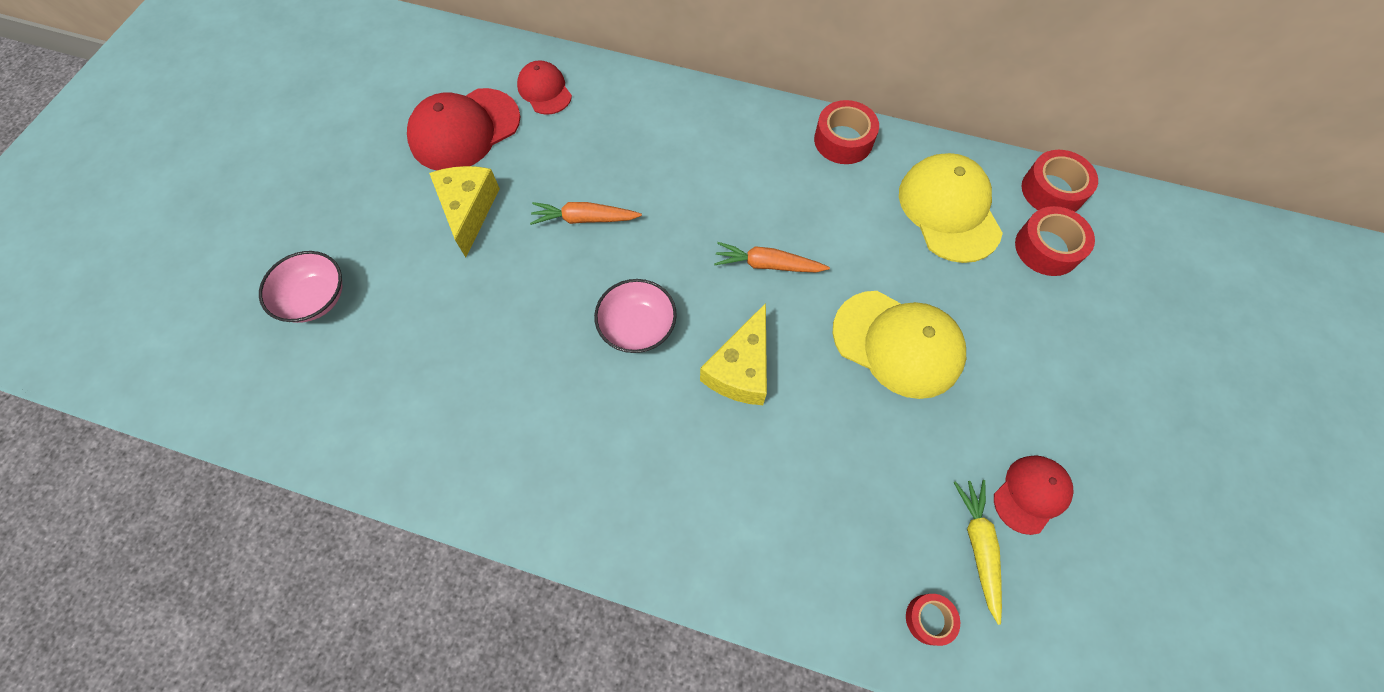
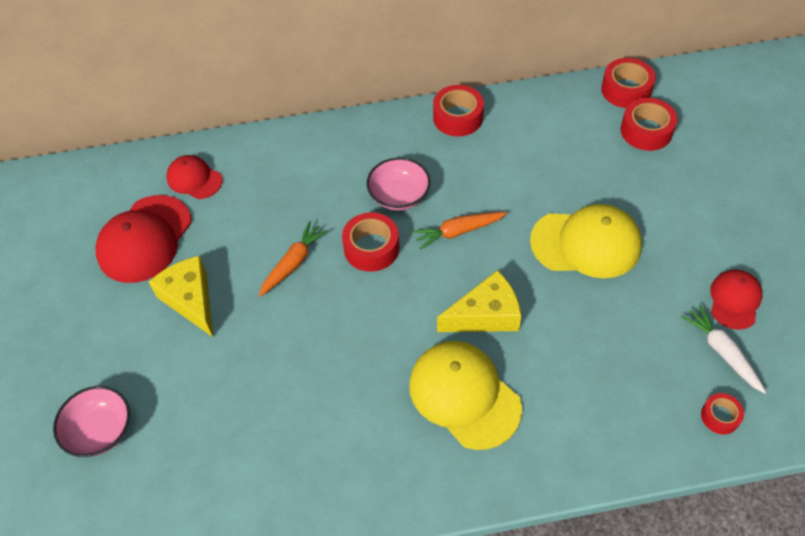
camera: 25 degrees left, 10 degrees down
(584, 219) = (293, 263): orange carrot -> orange carrot turned 150 degrees clockwise
(637, 327) = (388, 323): pink bowl -> pink bowl (399, 196)
(669, 240) = (371, 248): none -> red tape
(740, 369) = (485, 315): yellow cheese -> yellow cheese turned 105 degrees counterclockwise
(949, 210) = (564, 134): yellow cap -> yellow cap (464, 395)
(978, 546) = (722, 352): yellow carrot -> white carrot

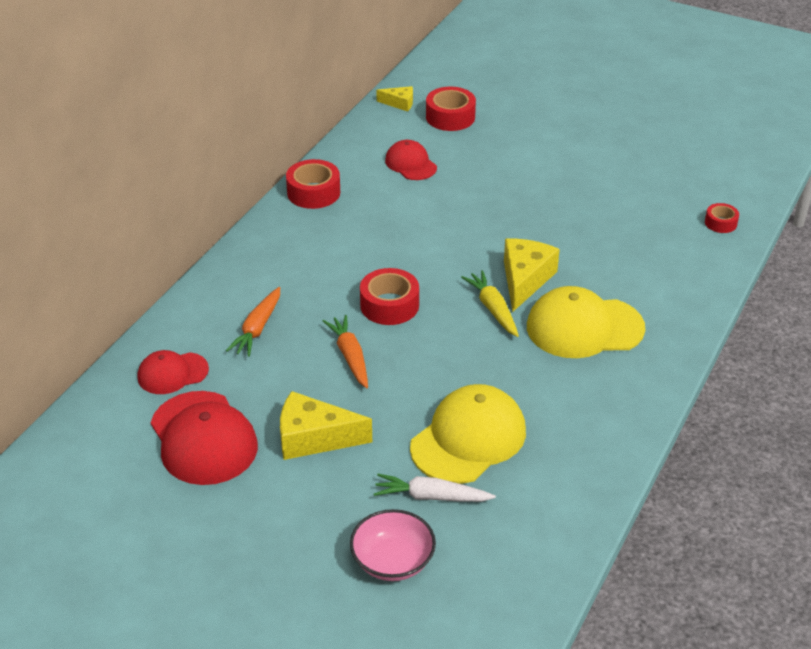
camera: 55 degrees left, 15 degrees down
(399, 196) = (354, 264): pink bowl -> none
(428, 316) = (493, 309): none -> yellow carrot
(458, 232) = (430, 252): orange carrot -> orange carrot (257, 328)
(586, 243) = (517, 199): yellow cap -> yellow cap (468, 439)
(626, 90) = (399, 103): red tape -> yellow cheese
(722, 352) = (673, 194): white carrot -> white carrot (431, 497)
(734, 300) = (639, 165): red cap -> red cap (411, 164)

